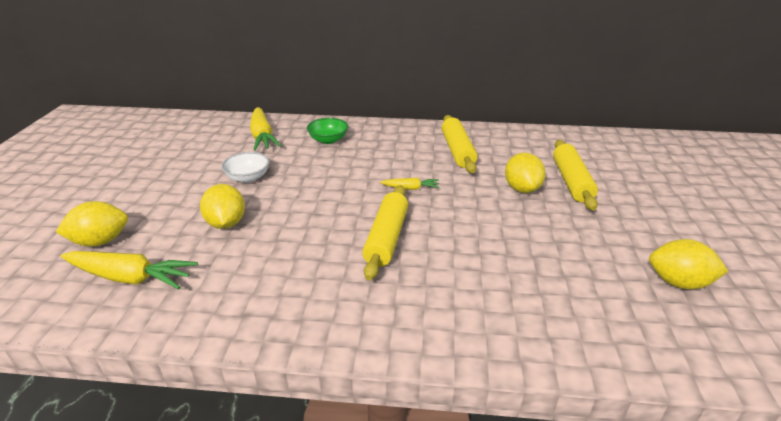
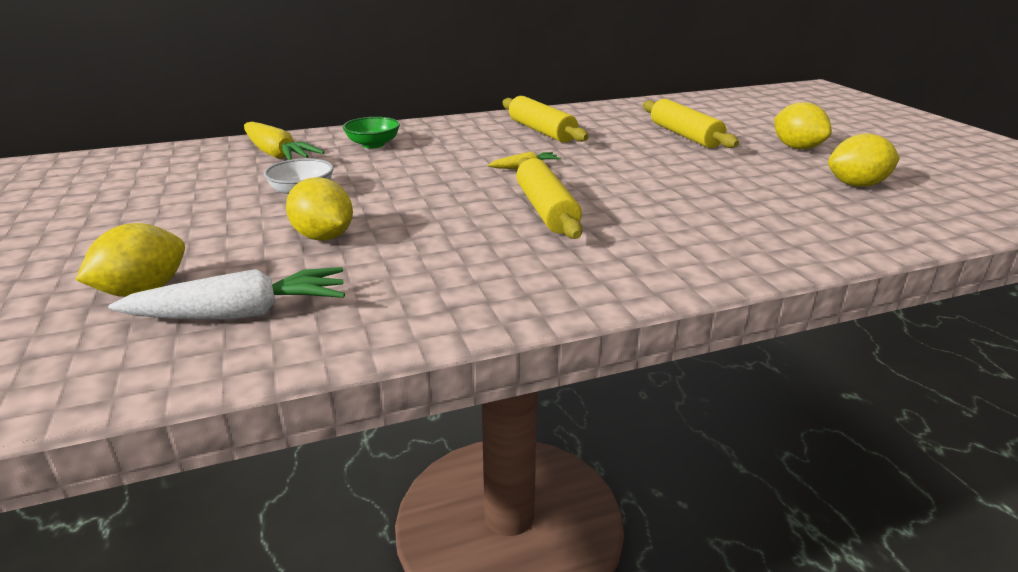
camera: 25 degrees left, 5 degrees down
(130, 278) = (240, 314): yellow carrot -> white carrot
(522, 189) = (643, 148): yellow lemon -> yellow lemon (797, 148)

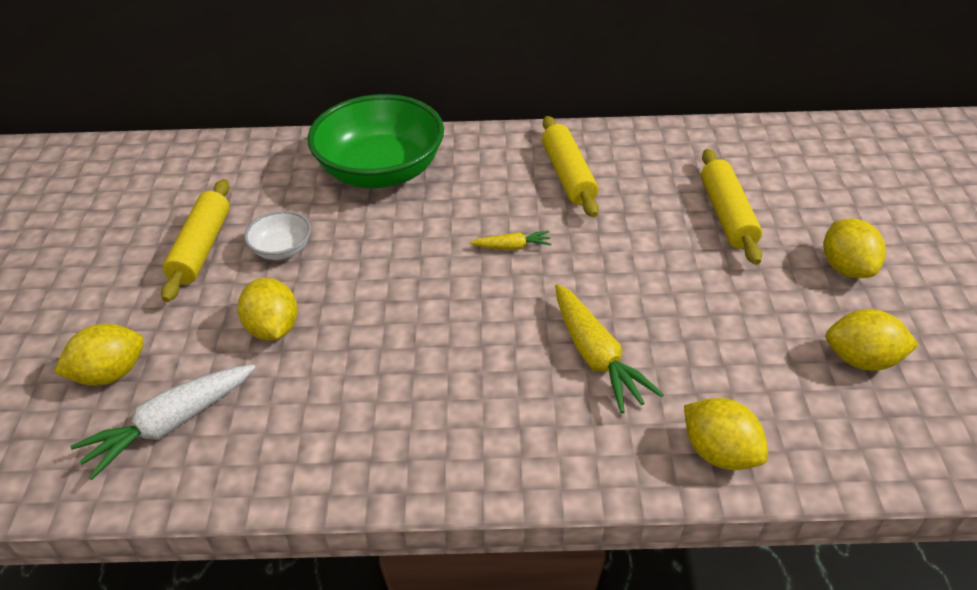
camera: 20 degrees right, 15 degrees up
(240, 314) = (171, 424): white carrot -> white carrot turned 135 degrees clockwise
(276, 154) = (283, 173): yellow carrot -> yellow carrot (596, 356)
(373, 144) = (381, 171): green bowl -> green bowl, size x2.23
(546, 210) = (493, 331): yellow rolling pin -> yellow rolling pin (202, 248)
(805, 244) = (719, 452): none -> yellow lemon

